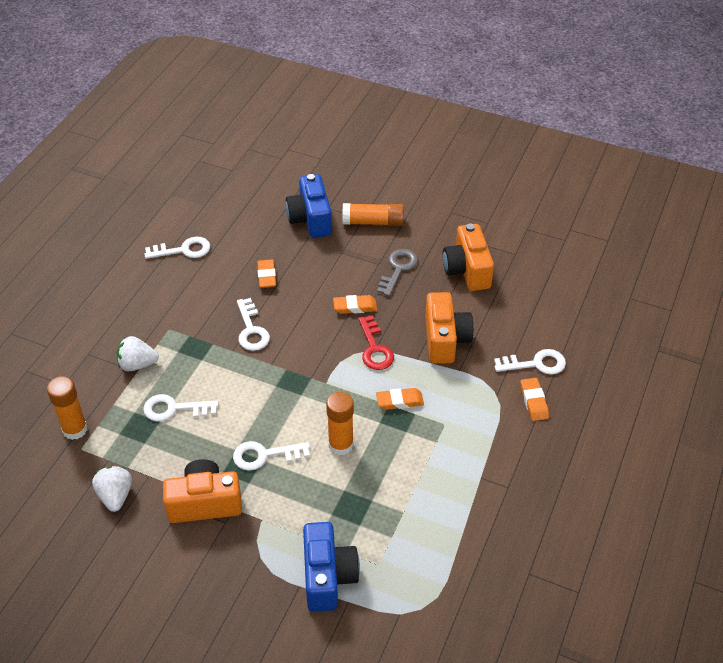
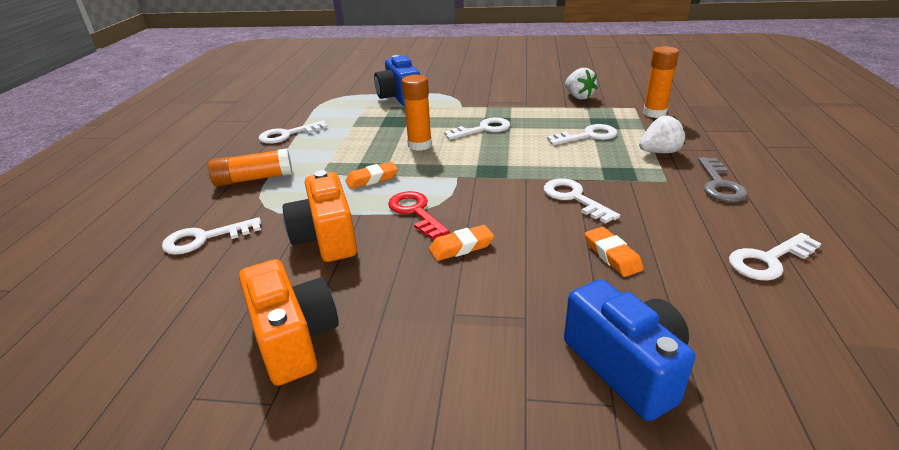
camera: 165 degrees right, 15 degrees down
(205, 503) = (510, 105): orange camera -> none
(373, 222) = (501, 394): orange glue stick -> orange glue stick (254, 179)
(398, 269) = (417, 312): grey key -> grey key (719, 184)
(479, 515) = (288, 135): none -> white key
(533, 401) = (218, 206): orange eraser -> none

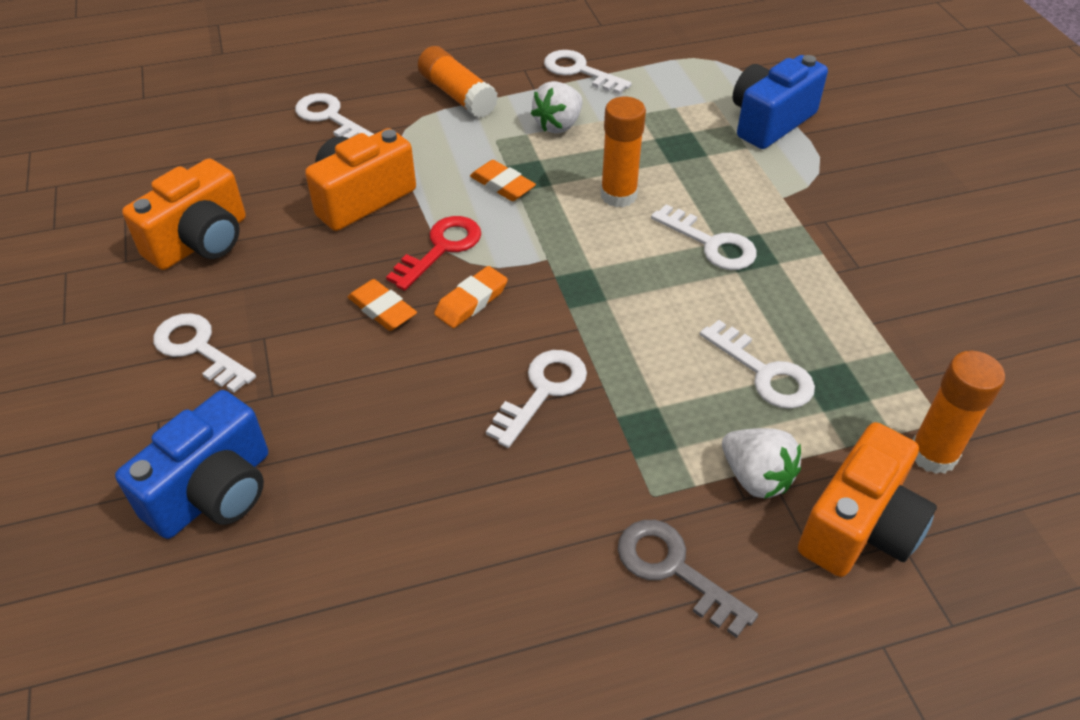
camera: 65 degrees right, 15 degrees up
(578, 97) = (936, 331): white strawberry -> white strawberry (558, 125)
(612, 255) = (413, 453): orange eraser -> orange eraser (471, 301)
(695, 136) = (859, 526): none -> orange camera
(719, 184) = (673, 570): grey key -> grey key turned 60 degrees clockwise
(768, 260) = (462, 633): white key -> white key (198, 349)

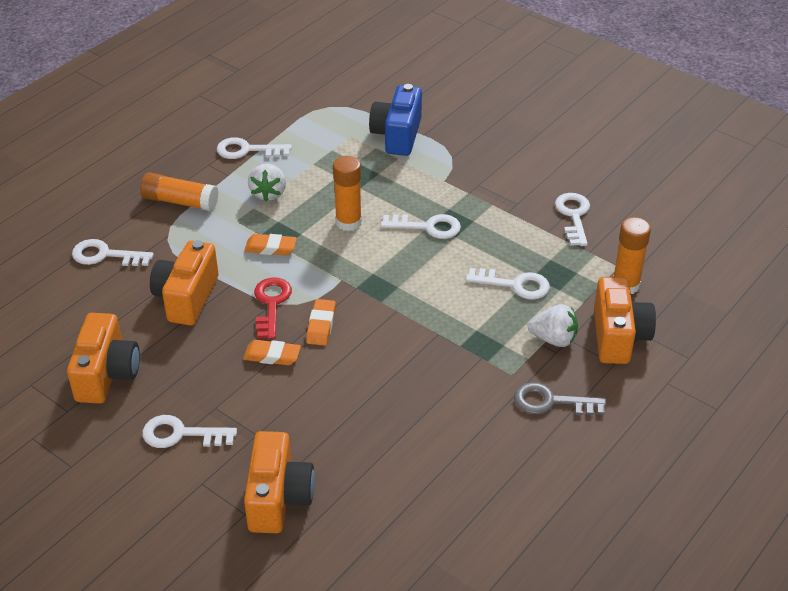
camera: 35 degrees left, 5 degrees down
(214, 492) = (278, 498): blue camera -> orange camera
(543, 391) = (409, 353): white key -> white key (573, 216)

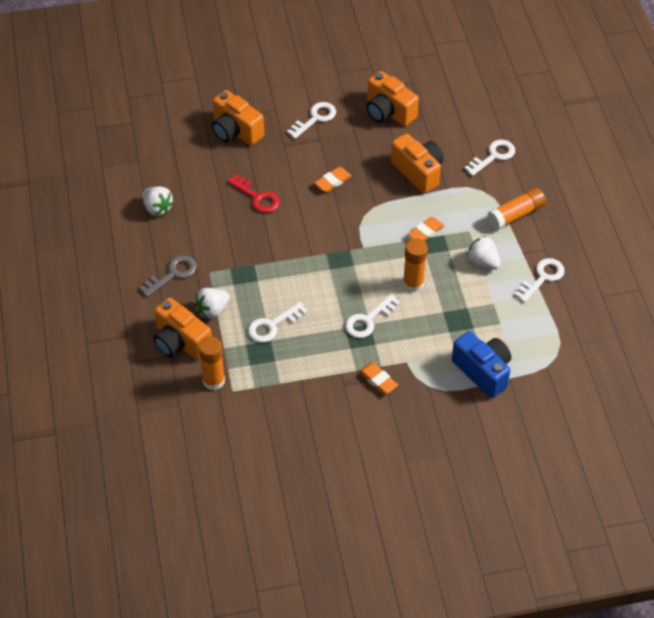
camera: 130 degrees right, 10 degrees up
(271, 304) = (375, 204): red key -> red key (257, 197)
(321, 325) = (335, 215): orange eraser -> orange eraser (378, 380)
(482, 484) = (157, 208): none -> white strawberry
(573, 216) = (300, 406): white key -> none

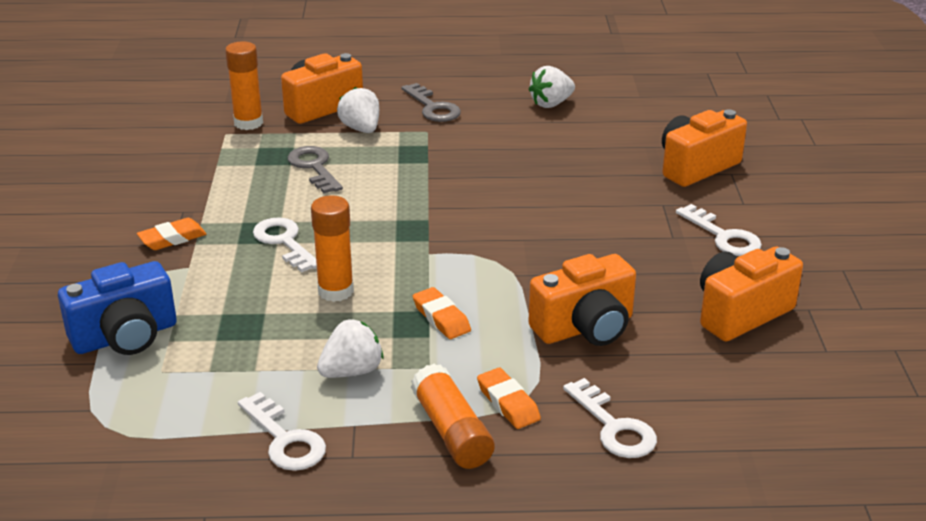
camera: 100 degrees right, 20 degrees down
(257, 197) = (556, 174): red key -> none
(272, 325) = (314, 167): white key -> grey key
(333, 181) = (576, 239): orange eraser -> orange eraser (508, 403)

